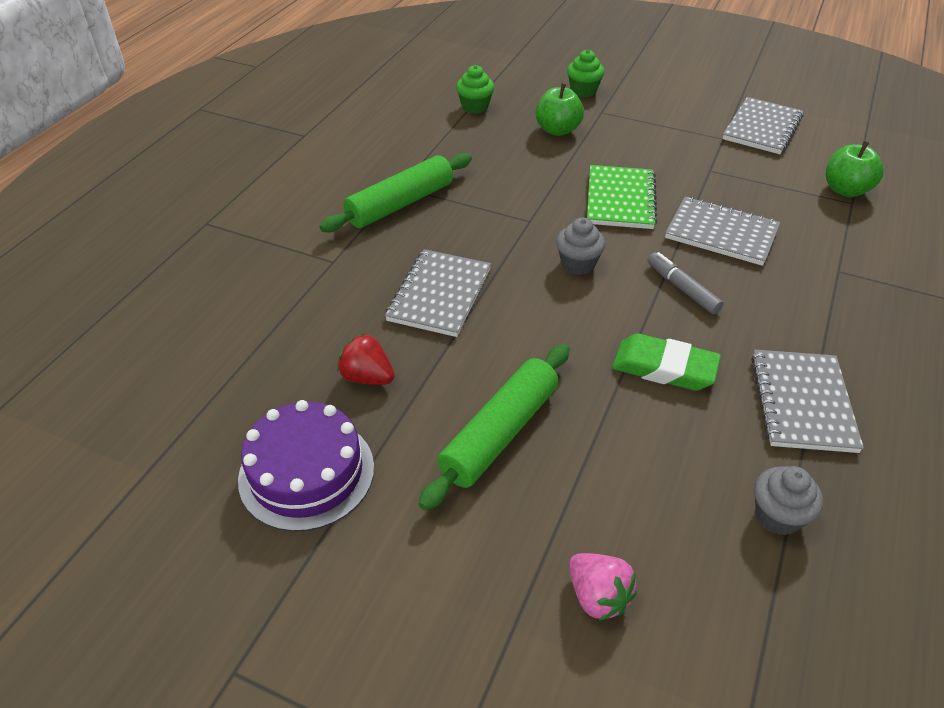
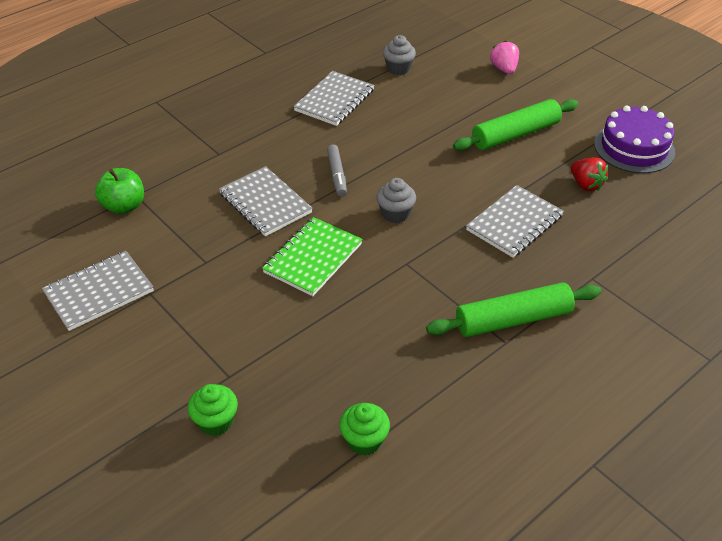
camera: 155 degrees left, 0 degrees up
(557, 130) = (299, 364): green apple -> none
(664, 368) = (395, 136): green eraser -> none

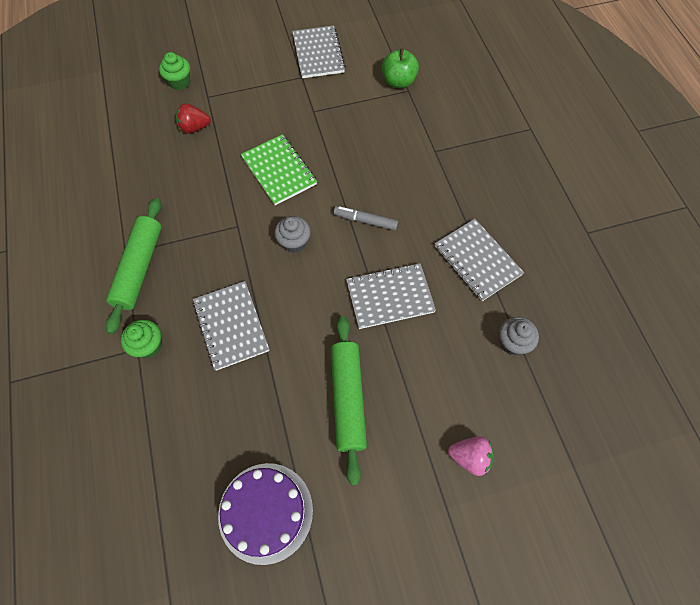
camera: 115 degrees right, 20 degrees up
(265, 203) = (356, 162): grey notebook -> grey notebook (390, 297)
(364, 441) = (115, 143): green cupcake -> green cupcake (148, 345)
(586, 184) = (241, 420): red strawberry -> red strawberry (194, 128)

